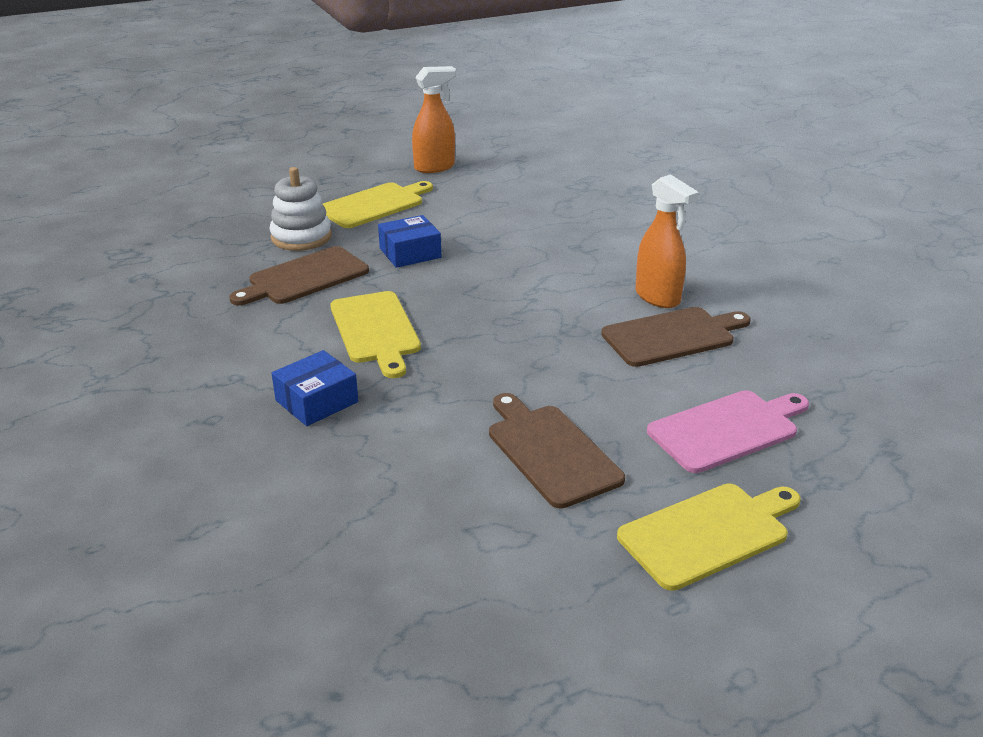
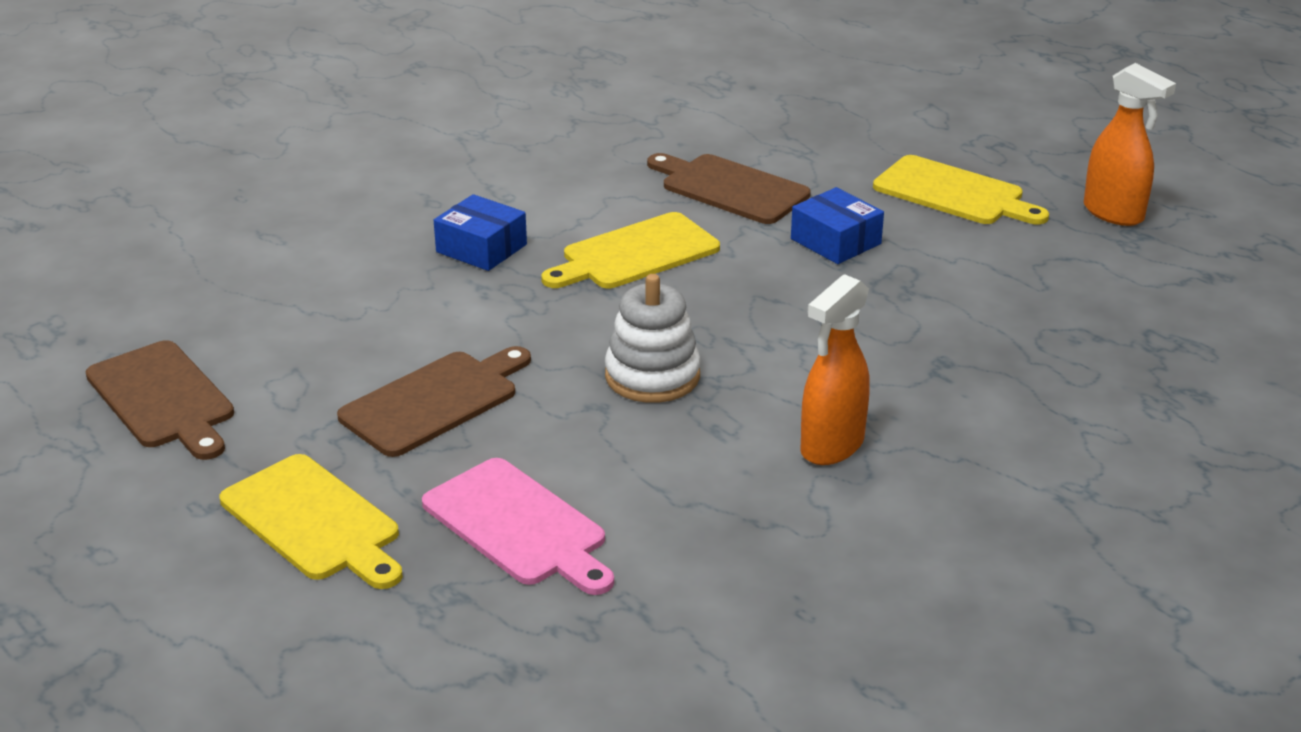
camera: 75 degrees right, 0 degrees up
(301, 237) = (827, 165): white stacking toy -> white stacking toy (652, 376)
(672, 336) = (728, 467): brown cutting board -> brown cutting board (163, 398)

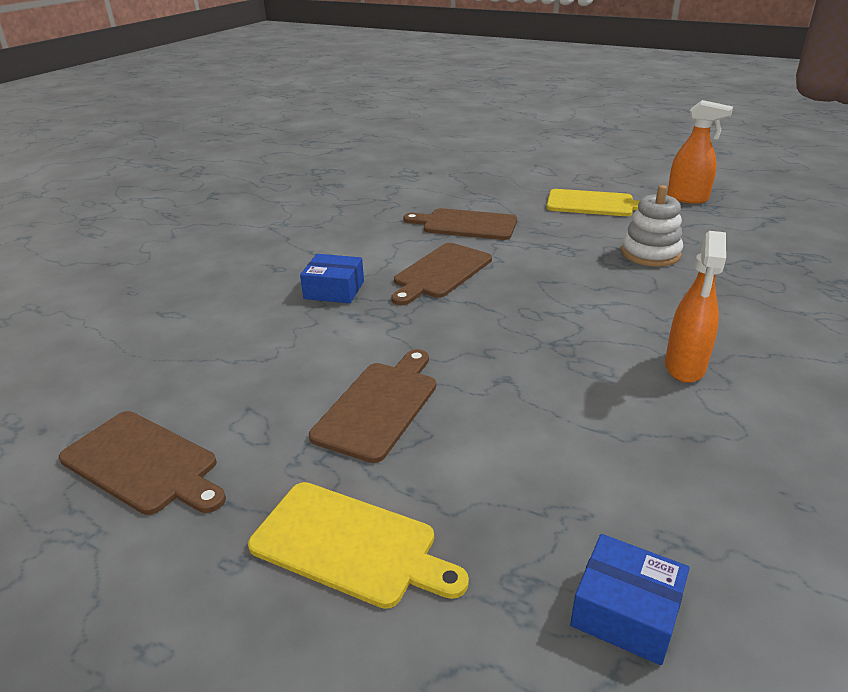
camera: 20 degrees left, 0 degrees up
(519, 526) = (526, 495): pink cutting board -> none
(635, 254) = (441, 272): yellow cutting board -> brown cutting board
(652, 376) = (522, 348): white stacking toy -> white stacking toy (650, 253)
(835, 241) = (556, 241): blue box -> blue box (625, 612)

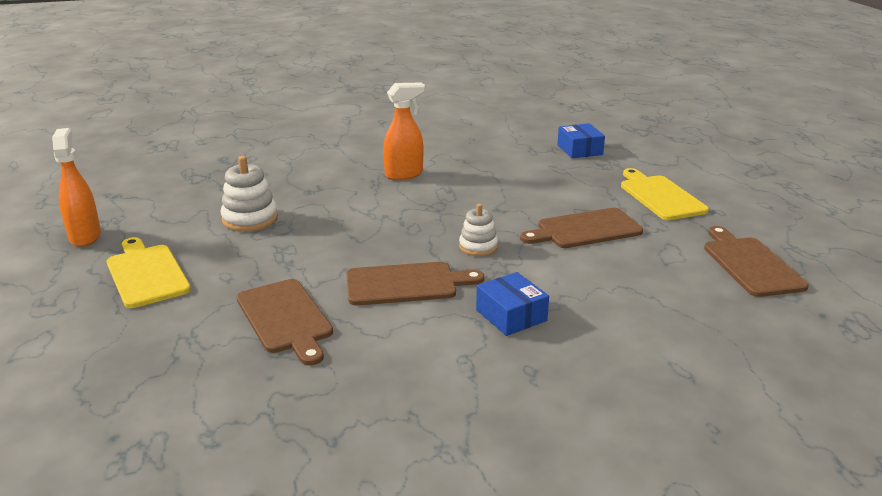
camera: 135 degrees left, 5 degrees down
(446, 327) = (478, 247): none -> white stacking toy

